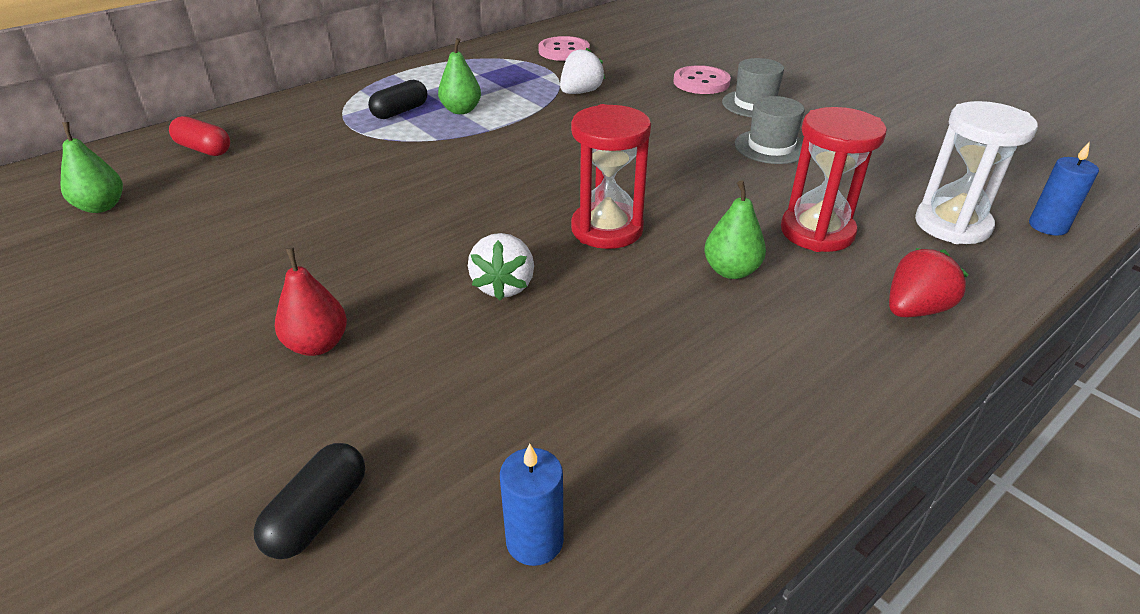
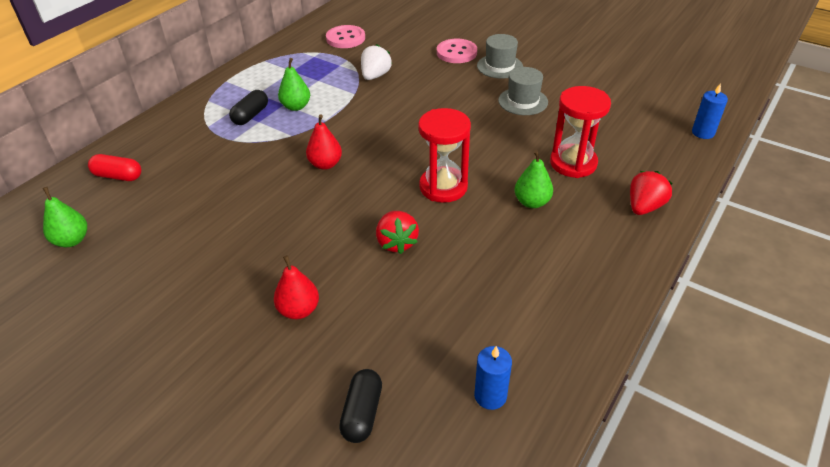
camera: 15 degrees left, 5 degrees up
(460, 177) = (325, 164): none -> red pear
(503, 286) = (396, 243): white strawberry -> red strawberry
(952, 225) = (649, 142): white hourglass -> none

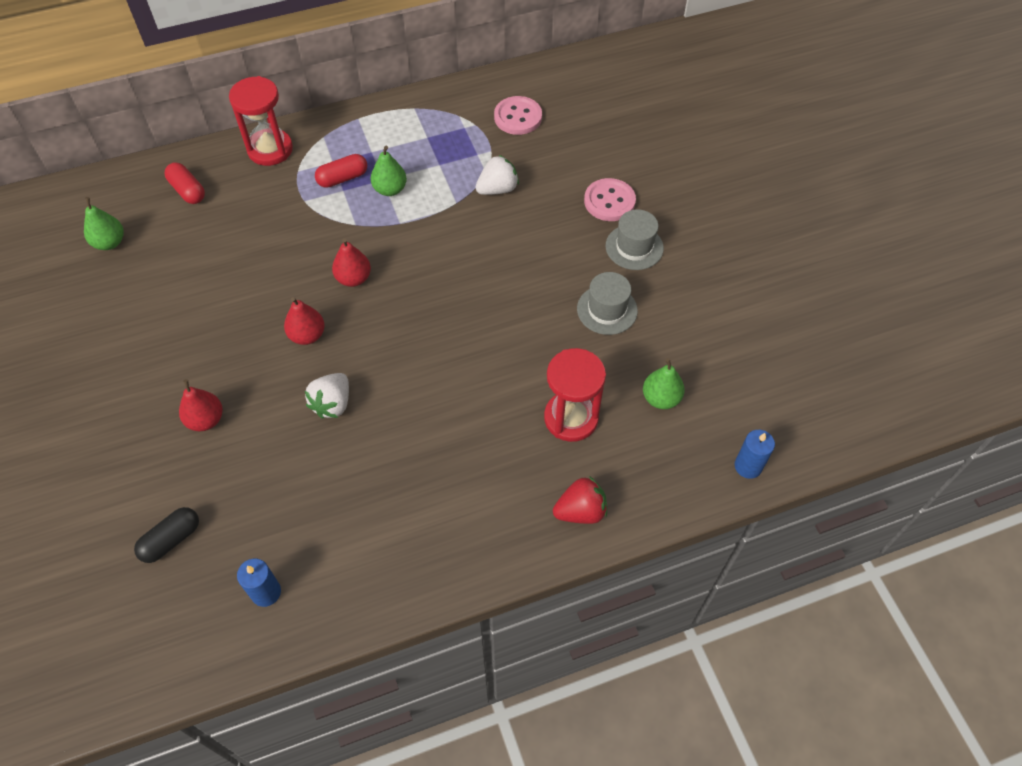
camera: 35 degrees right, 15 degrees up
(250, 115) = (342, 178): black capsule -> red capsule
(327, 213) = (307, 335): none -> red pear
(396, 243) = (332, 404): red strawberry -> white strawberry
(443, 187) = (426, 369): red hourglass -> red hourglass (270, 149)
(532, 202) = (485, 437): green pear -> green pear (661, 398)

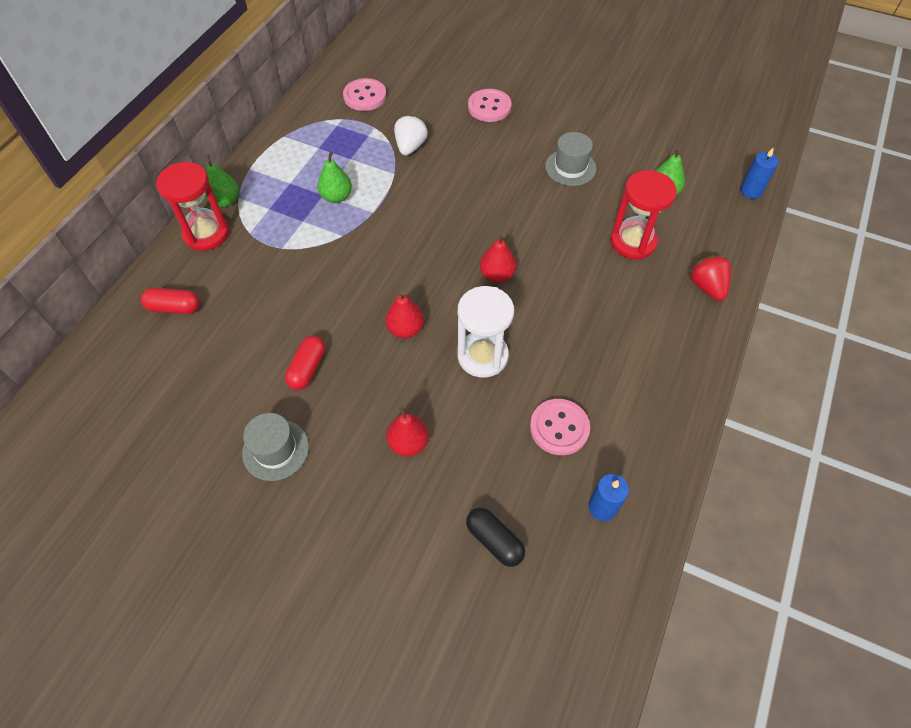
camera: 45 degrees left, 0 degrees up
(110, 242) = (155, 392): green pear -> green pear (225, 201)
(171, 540) = (494, 541): black capsule -> black capsule turned 45 degrees counterclockwise
(313, 507) = (559, 428): none -> pink button
(332, 404) = (482, 356): white strawberry -> white hourglass
(342, 178) = (291, 214): red capsule -> red capsule (307, 368)
(353, 278) = (388, 269): red pear -> red pear (497, 275)
(580, 511) = (707, 287): red strawberry -> red strawberry turned 45 degrees counterclockwise
(634, 247) = (538, 122): grey hat -> grey hat (275, 450)

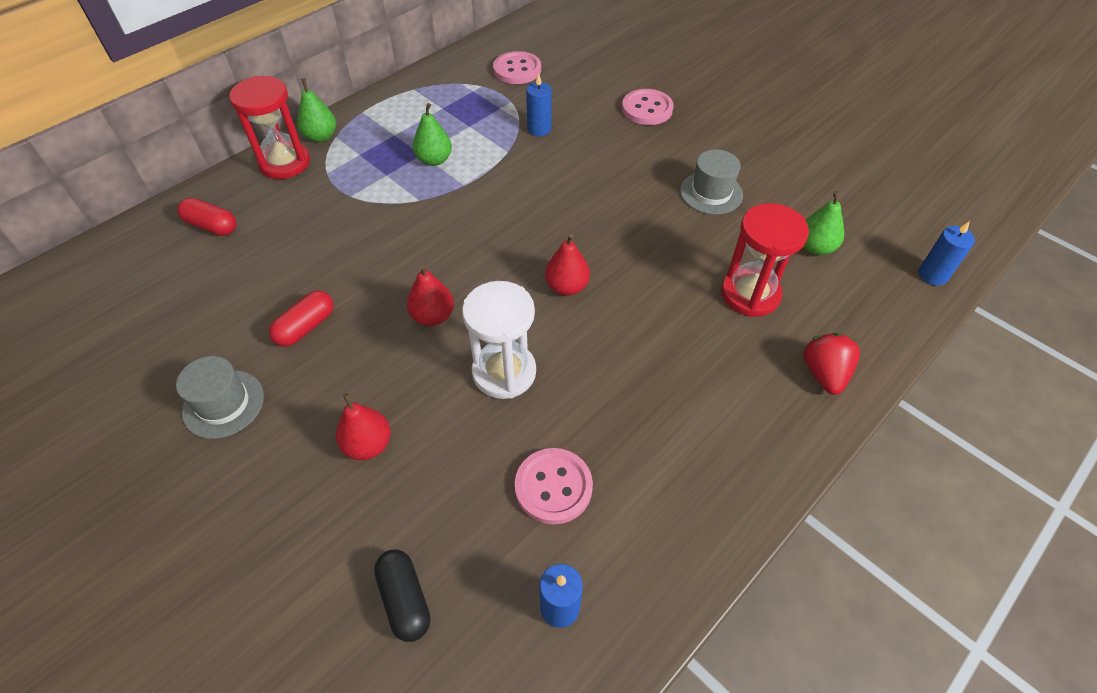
camera: 20 degrees right, 5 degrees down
(410, 147) = (539, 129): white strawberry -> blue candle

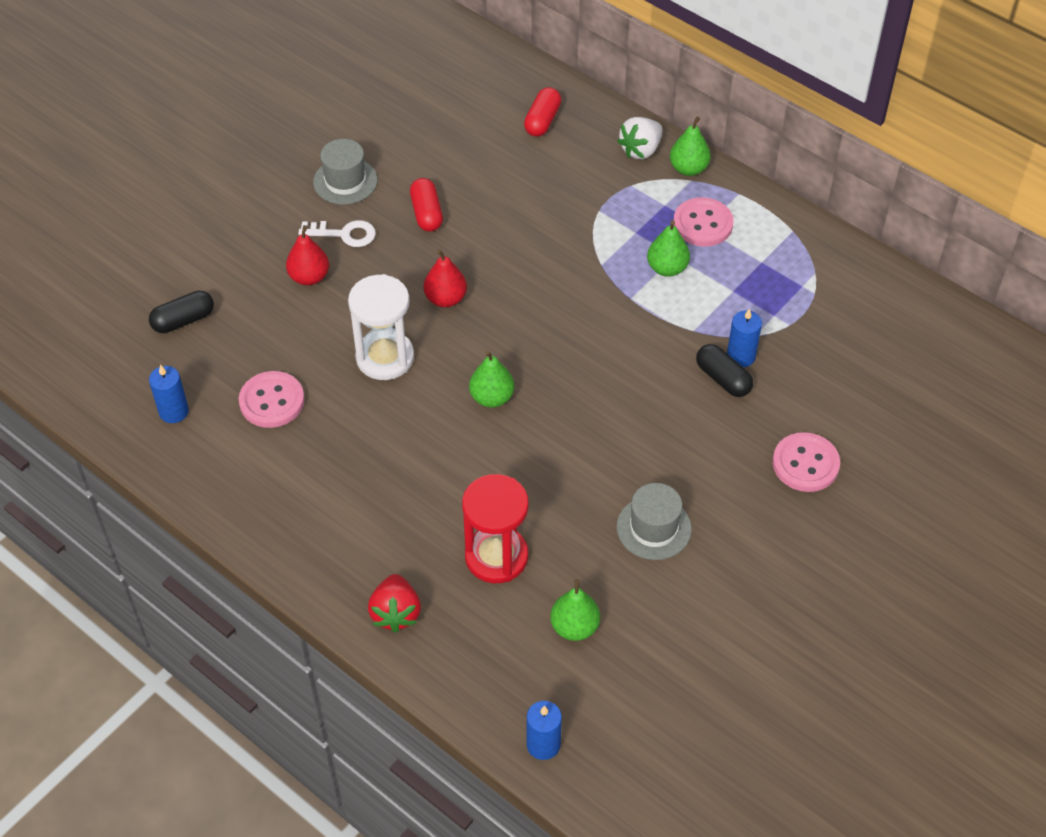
camera: 85 degrees right, 0 degrees up
(285, 163) = (640, 150): red hourglass -> white strawberry
(306, 327) = (426, 213): red capsule -> red capsule turned 45 degrees clockwise
(310, 407) = (344, 234): none -> white key
(517, 70) = (858, 324): pink button -> pink button (703, 224)
(561, 141) = (723, 379): none -> black capsule
(566, 287) = (491, 397): red pear -> green pear
(824, 374) = (395, 613): red strawberry -> red strawberry turned 90 degrees clockwise

